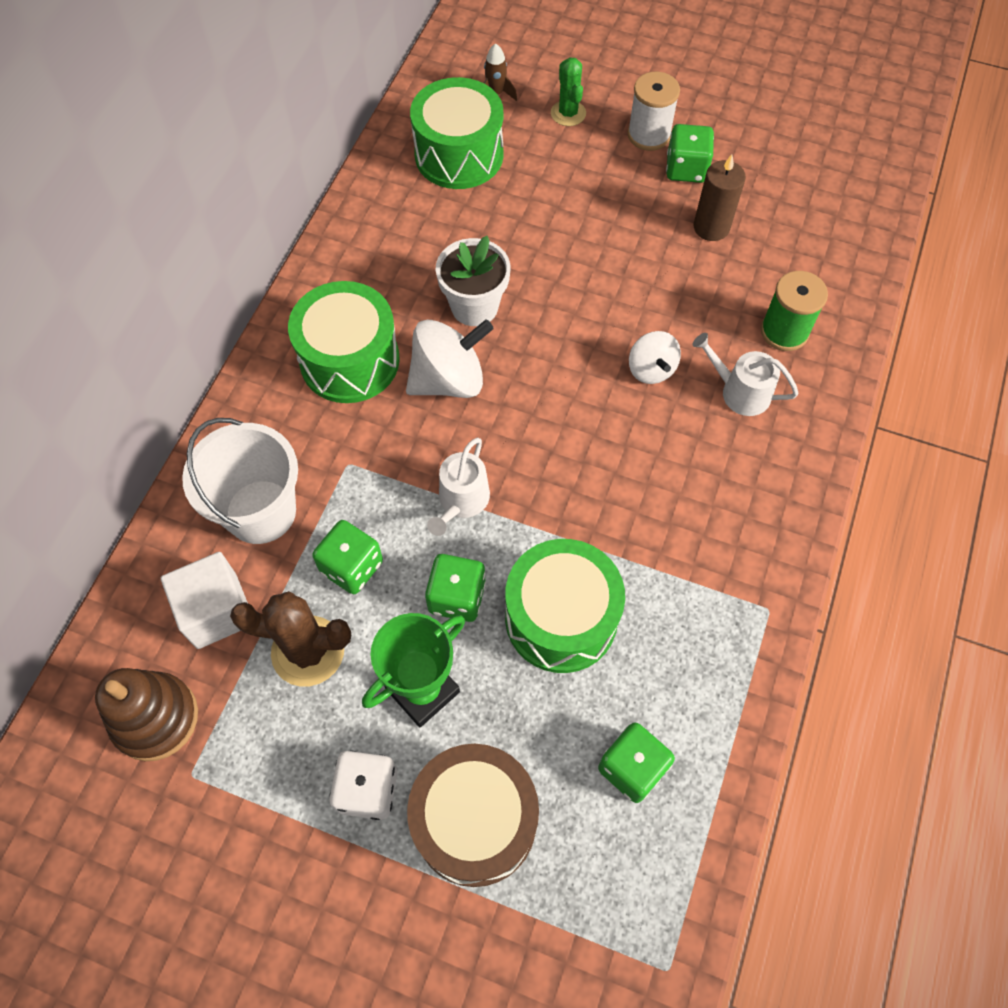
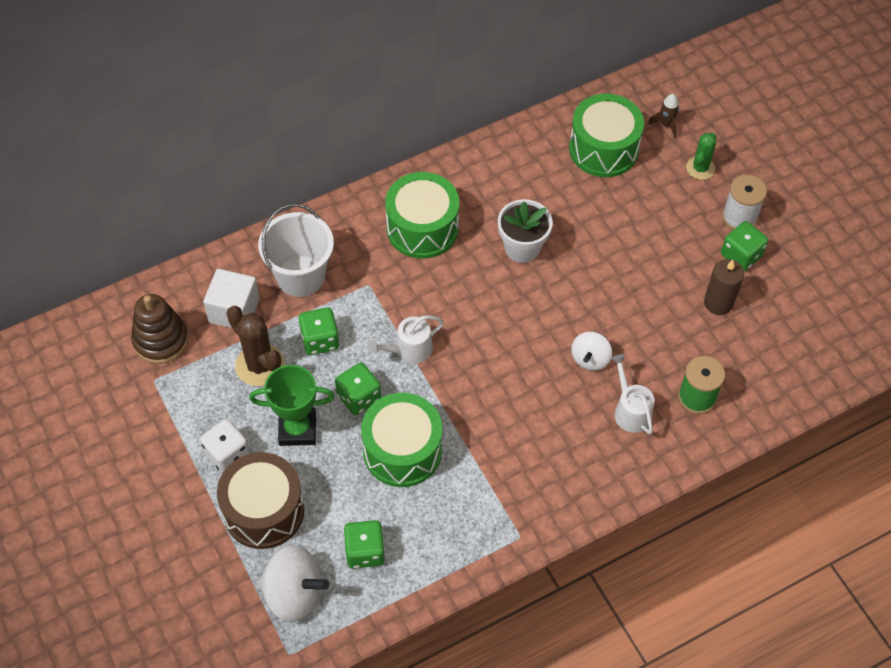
camera: 40 degrees right, 5 degrees down
(449, 380) = (466, 279): white spinning top -> white spinning top (294, 594)

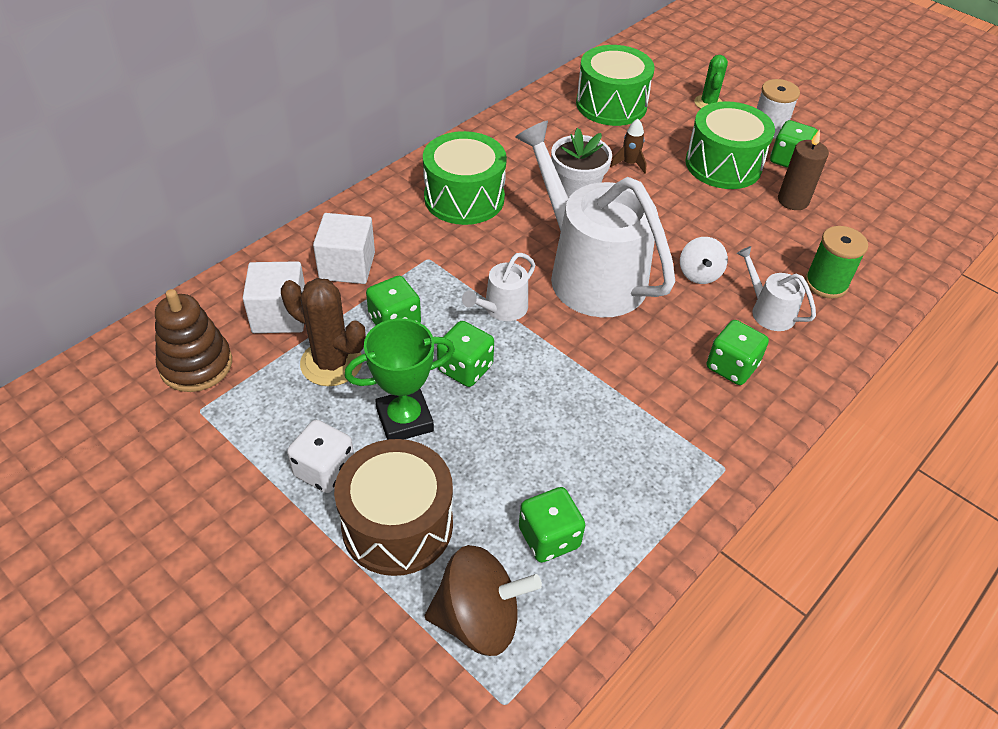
camera: 20 degrees left, 10 degrees down
(294, 594) = (479, 619): white spinning top -> brown spinning top
(300, 276) = (347, 266): white bucket -> white cube
(402, 451) = (542, 411): green drum -> green drum (723, 165)
(496, 334) = (589, 273): none -> white watering can
(571, 453) = (731, 367): none -> green dice
(666, 125) = (657, 78): brown rocket -> brown rocket (629, 164)

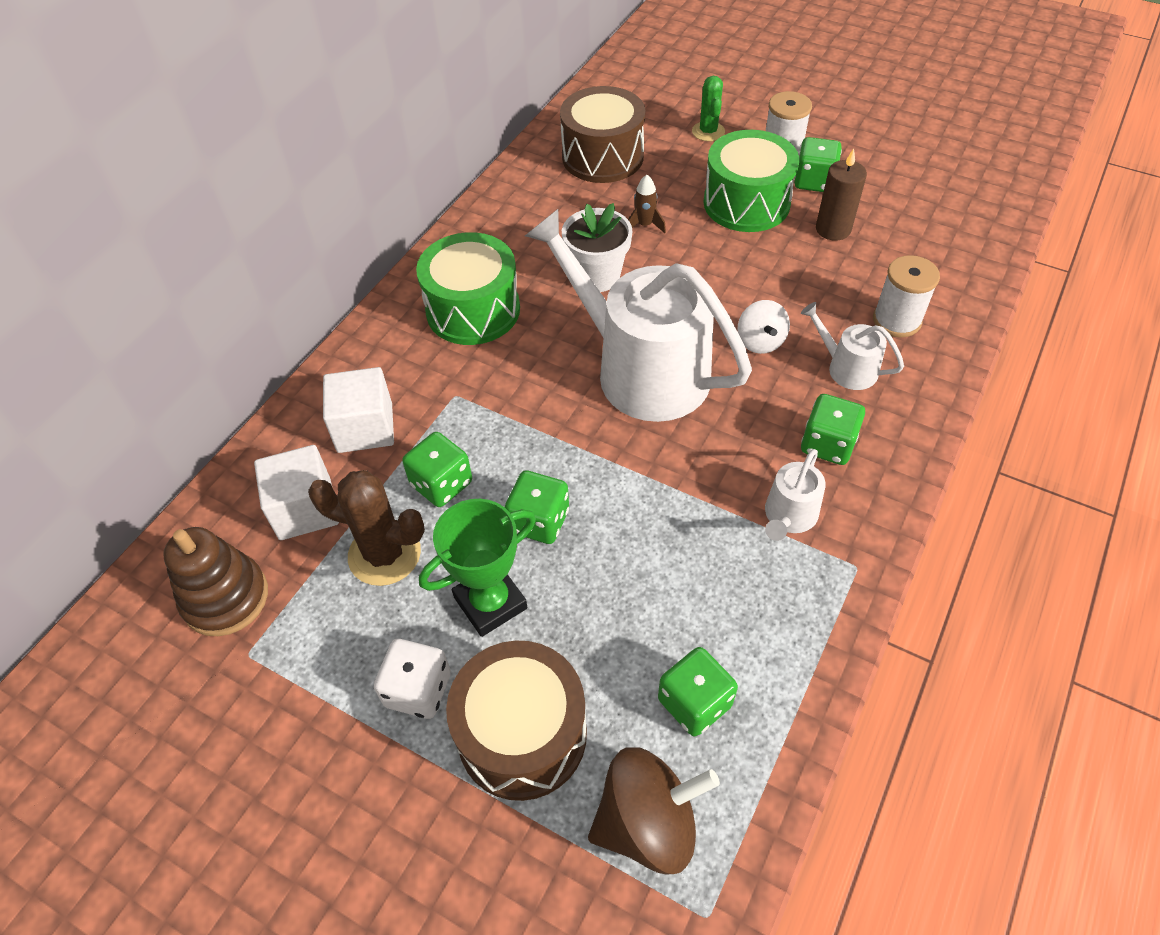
camera: 10 degrees left, 5 degrees up
(502, 308) = (557, 437): white watering can -> white watering can (788, 516)
(611, 104) = (602, 156): green drum -> brown drum
(826, 284) = (896, 320): green spool -> white spool

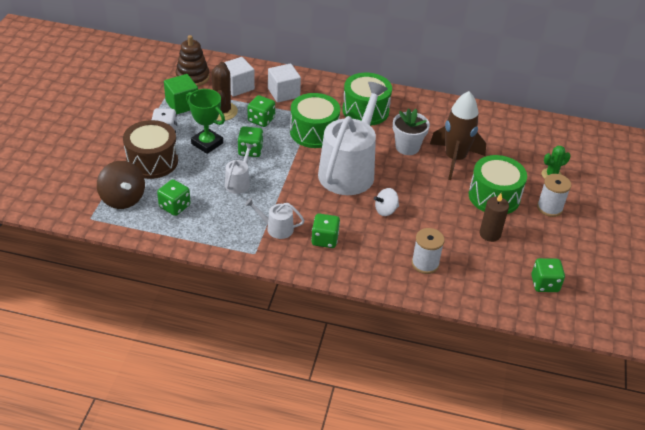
camera: 70 degrees right, 10 degrees down
(324, 636) = (182, 104): none -> green cube
(512, 401) = (314, 132): none -> green drum
(602, 156) = (503, 136): brown drum -> none
(644, 225) = (454, 159): brown rocket -> brown rocket, size x2.45
(814, 181) = (529, 223): green dice -> green dice (544, 284)
(846, 368) = (380, 244): white watering can -> white watering can (239, 182)

